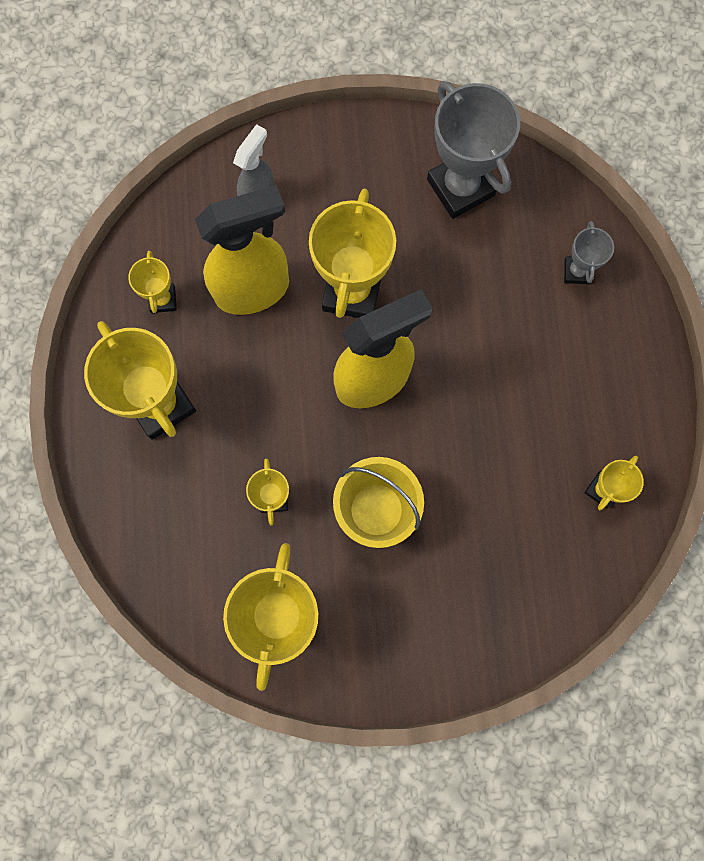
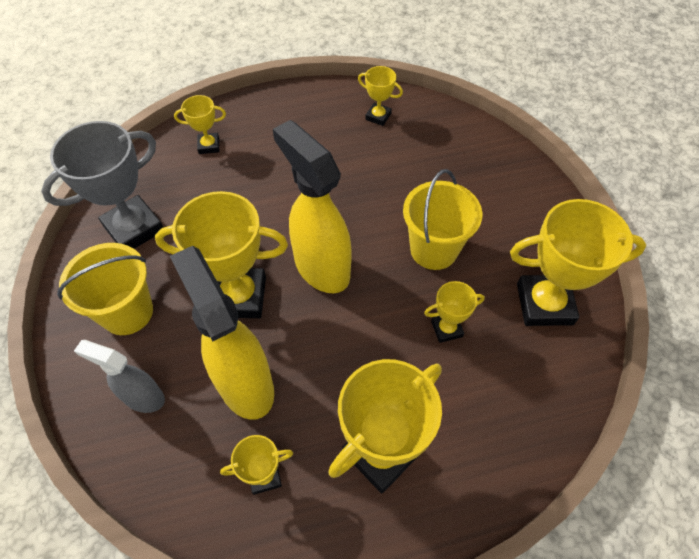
camera: 100 degrees left, 20 degrees down
(354, 183) = (127, 312): none -> yellow bucket
(577, 271) = (209, 146): grey trophy -> yellow trophy

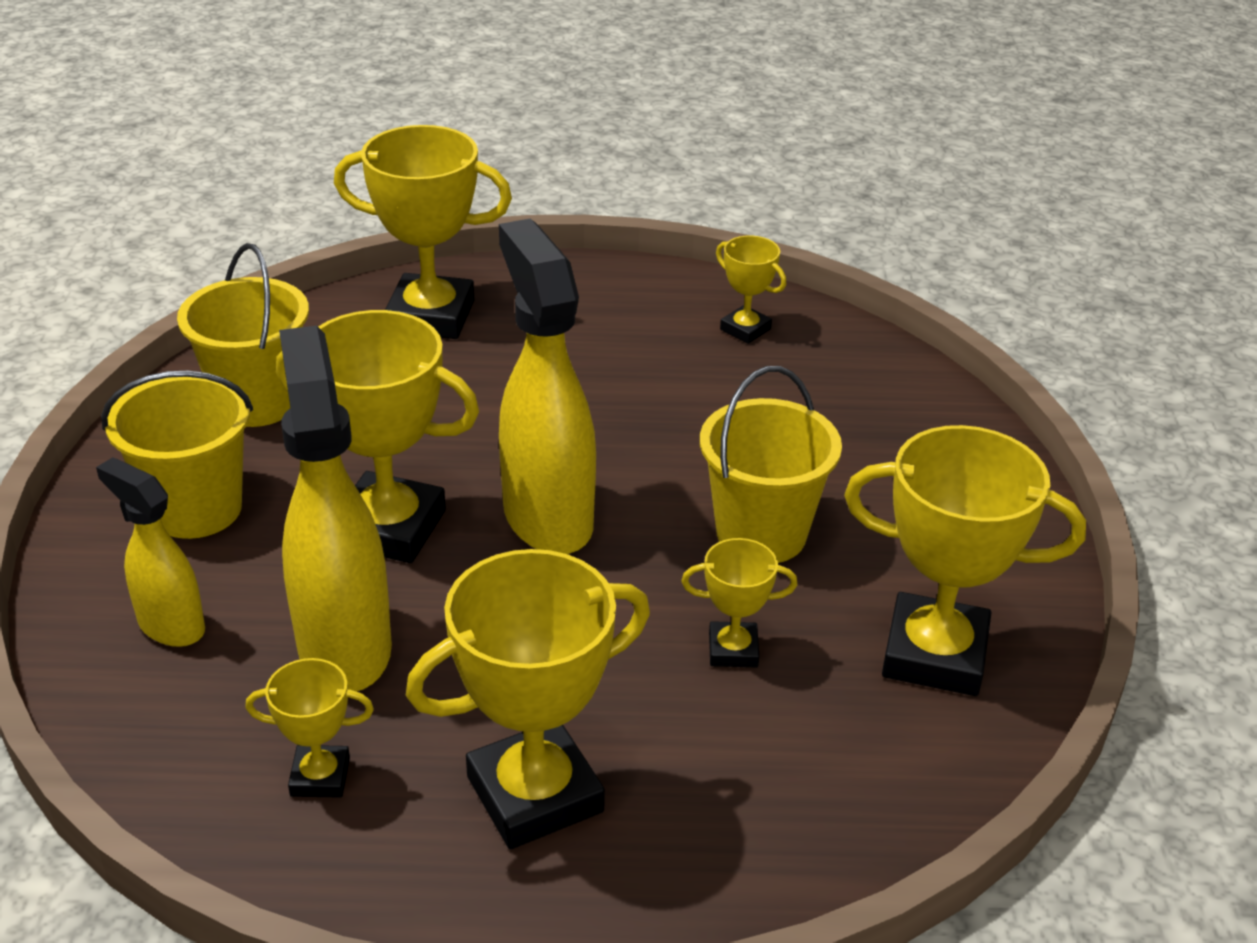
camera: 15 degrees right, 20 degrees down
(134, 228) = (257, 402): grey trophy -> yellow bucket
(143, 397) = (170, 625): grey spray bottle -> yellow spray bottle
(209, 146) = (430, 316): yellow trophy -> yellow trophy, size x1.99

